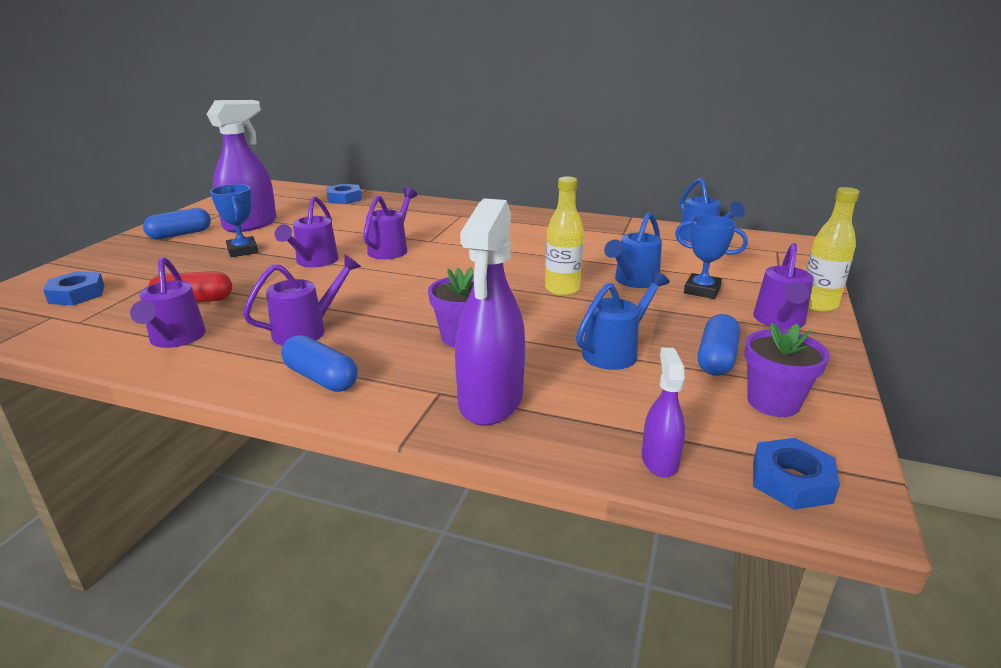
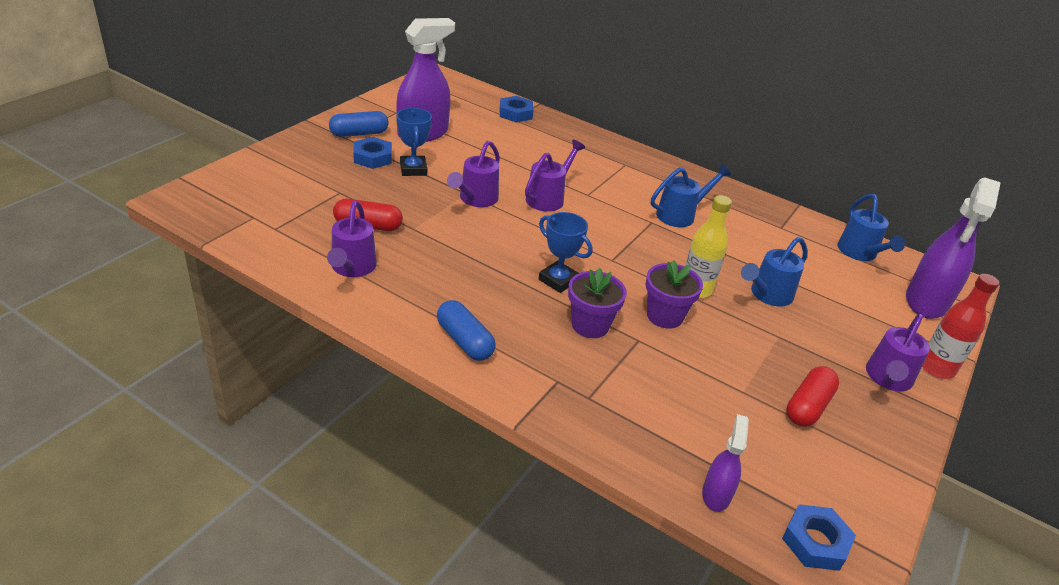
camera: 10 degrees right, 10 degrees up
(77, 294) = (272, 194): blue nut -> blue nut (373, 157)
(307, 330) = (459, 284): purple watering can -> none
(490, 401) = (597, 400): purple spray bottle -> purple spray bottle (926, 302)
(616, 351) = (720, 375): blue watering can -> blue watering can (681, 215)
(702, 290) = (830, 322): blue trophy -> blue trophy (558, 280)
(716, 359) = (808, 406): blue capsule -> red capsule
(773, 402) = (837, 465): purple flower pot -> purple flower pot (664, 316)
(818, 305) = (936, 368): yellow bottle -> red bottle

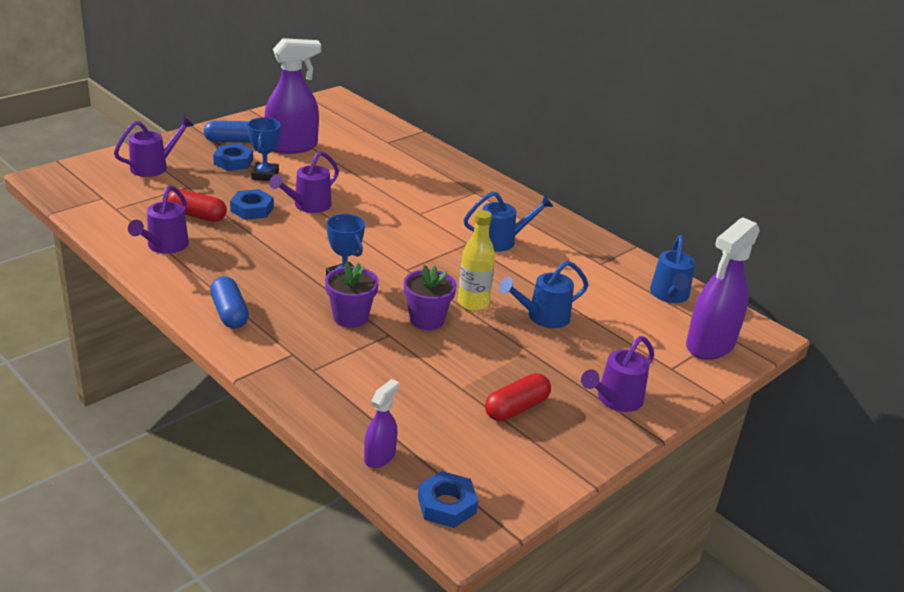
camera: 15 degrees right, 5 degrees down
(515, 113) = (393, 137): blue nut -> blue nut (252, 209)
(548, 198) = (379, 212): purple watering can -> purple watering can (154, 167)
(936, 368) = (675, 399): red bottle -> none

